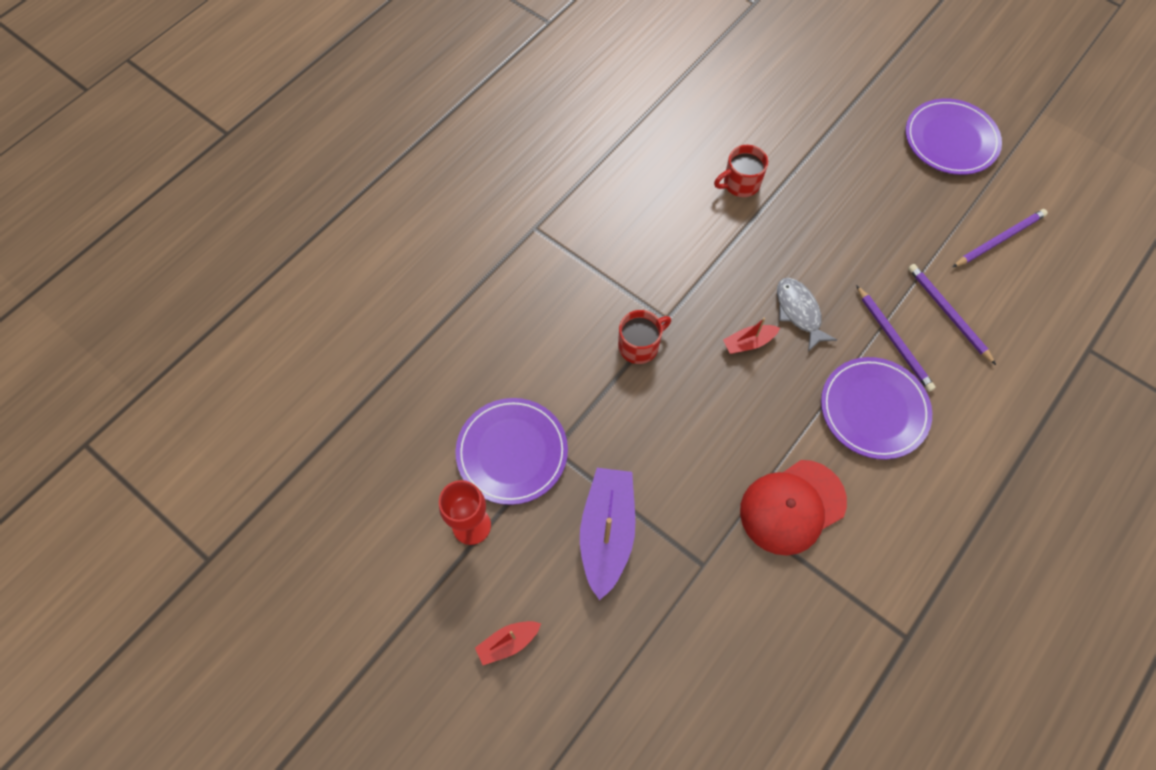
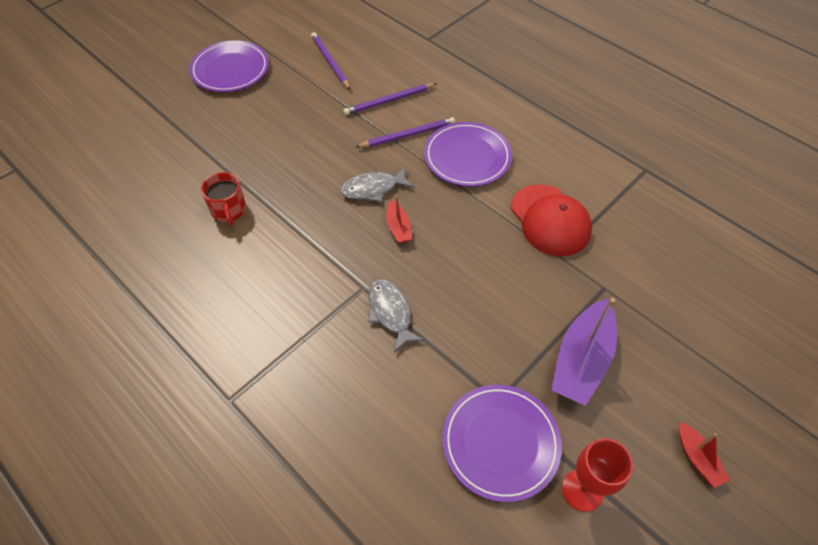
camera: 85 degrees left, 10 degrees down
(607, 533) = (581, 360): purple boat -> purple boat turned 75 degrees counterclockwise
(639, 346) = (391, 313): red mug -> grey fish

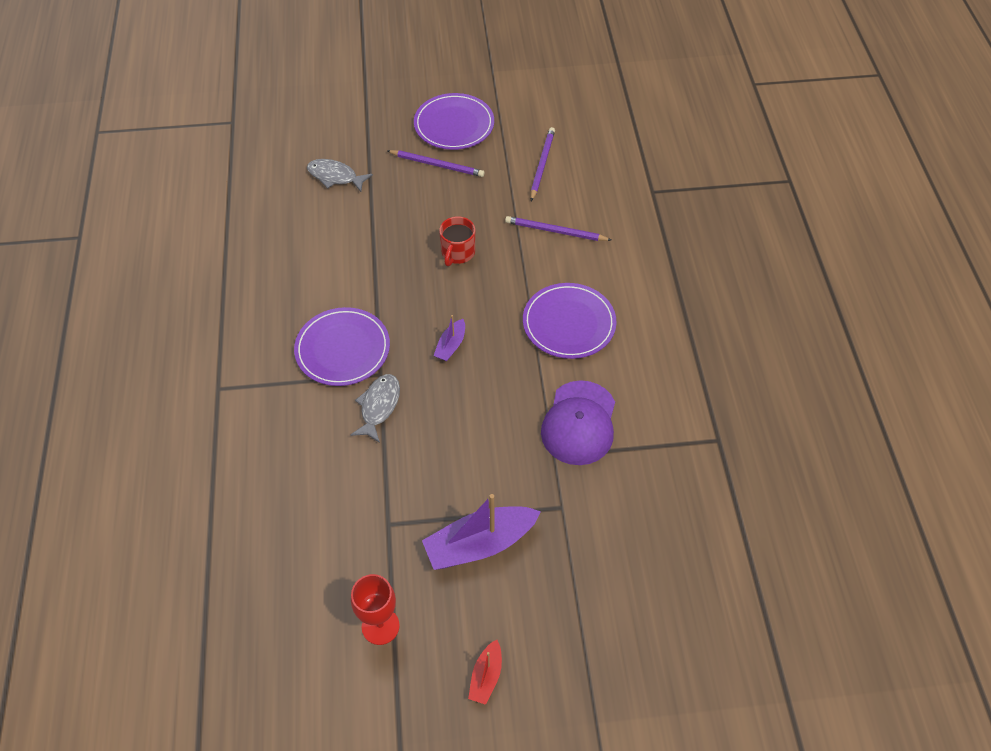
camera: 40 degrees right, 0 degrees up
(229, 210) = (342, 248): red mug -> red mug (457, 252)
(373, 189) = (464, 301): grey fish -> grey fish (335, 177)
(398, 228) = (451, 345): red boat -> purple boat
(408, 135) = (539, 272): purple pencil -> purple pencil (437, 165)
(500, 443) = (359, 552): purple plate -> purple plate (343, 349)
(550, 220) = (579, 423): red cap -> purple cap

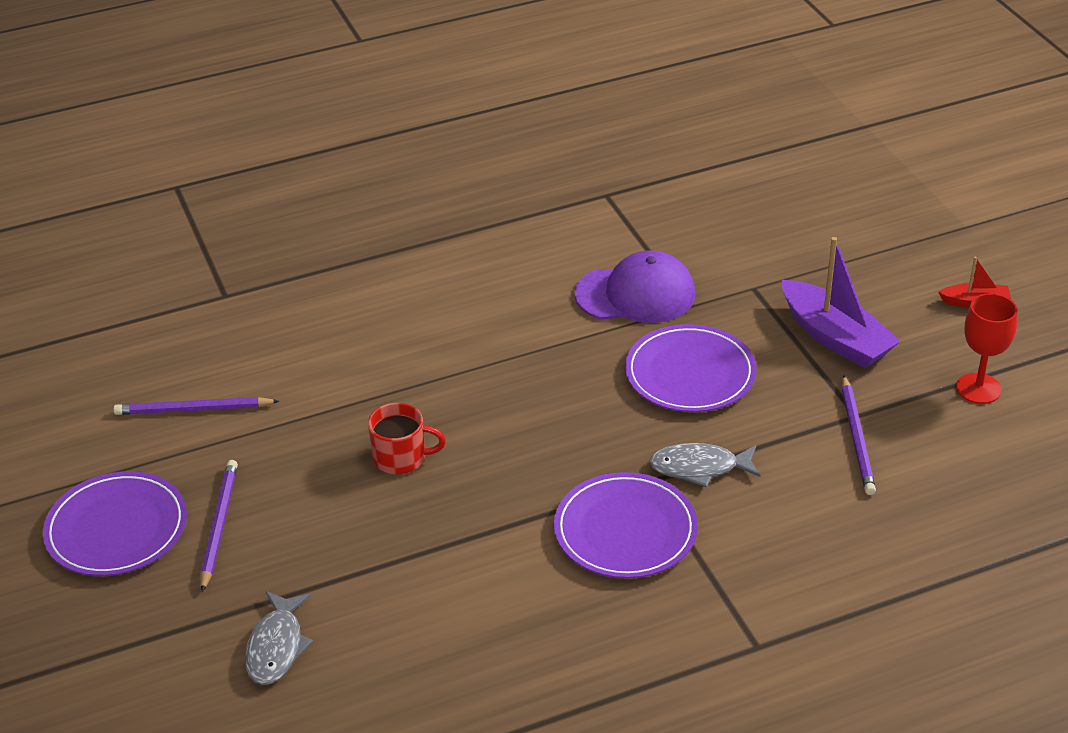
camera: 105 degrees left, 15 degrees down
(451, 345) = (570, 425): purple boat -> none
(555, 231) = (328, 370): purple pencil -> purple pencil (857, 438)
(569, 323) = (489, 329): purple plate -> purple plate (690, 373)

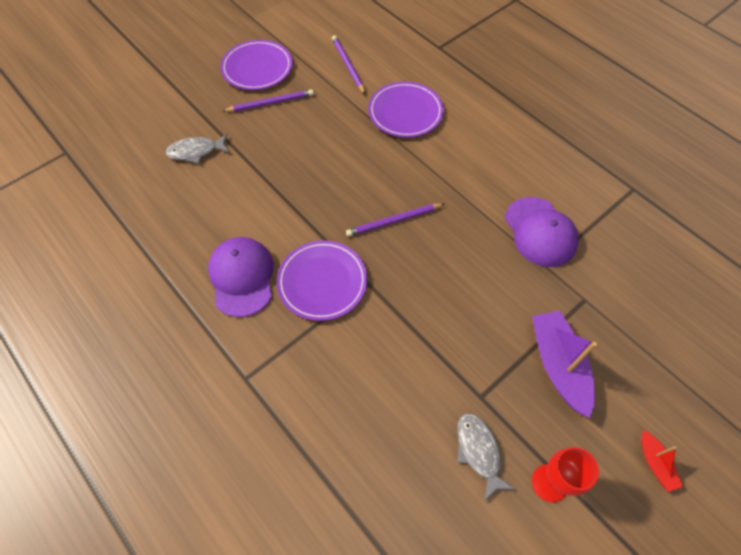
camera: 70 degrees right, 20 degrees up
(401, 458) = (344, 159): red mug -> none
(578, 623) = (242, 277): none -> purple cap
(690, 373) = (477, 282): purple plate -> purple plate (405, 112)
(700, 468) = (390, 309): grey fish -> grey fish (479, 451)
(835, 337) = (558, 365): purple boat -> purple boat turned 135 degrees clockwise
(857, 438) = (456, 402): purple pencil -> purple pencil (393, 221)

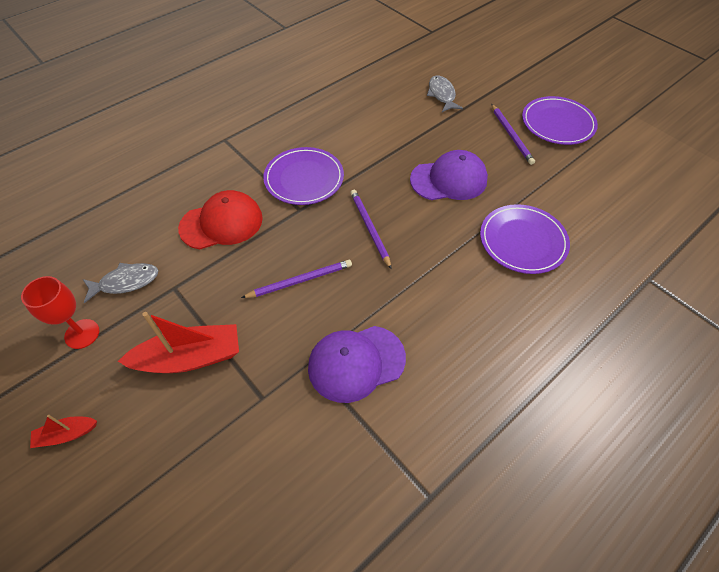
camera: 90 degrees right, 5 degrees down
(242, 277) = (312, 131): purple cap -> purple cap (449, 180)
(348, 65) = (584, 191): purple pencil -> purple pencil (300, 280)
(389, 361) = (221, 223): none -> red cap
(558, 365) = (190, 358): purple boat -> red boat

